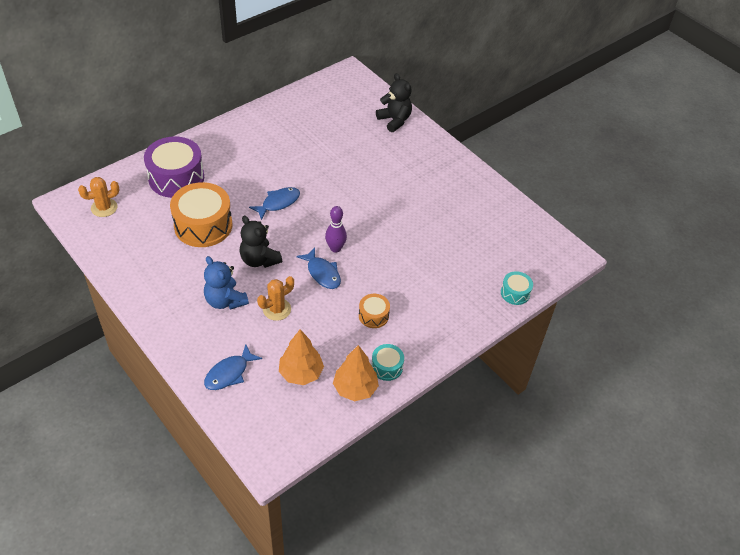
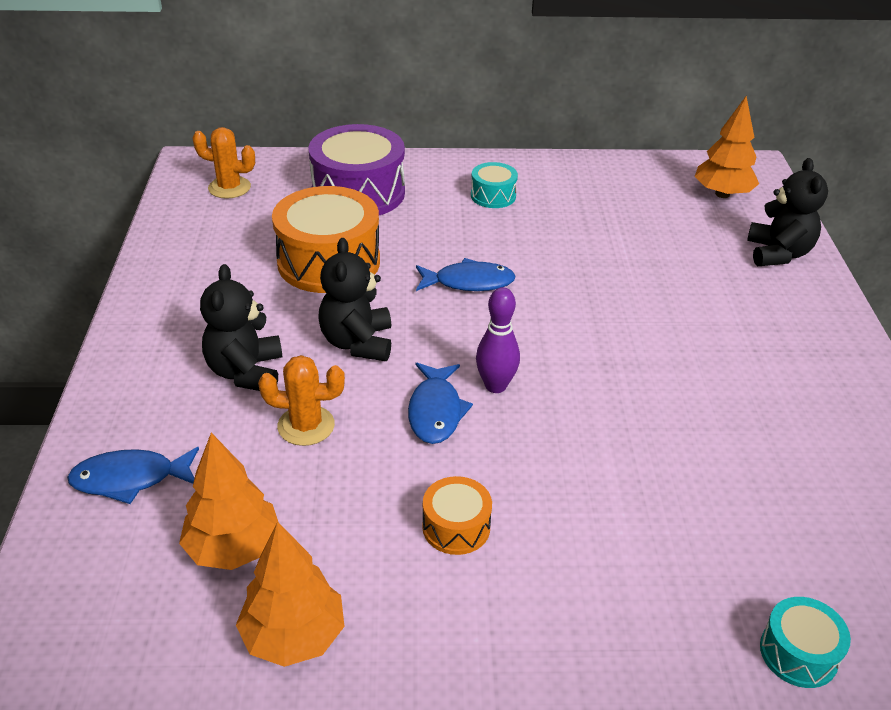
camera: 40 degrees right, 10 degrees down
(225, 300) = (246, 372): blue teddy bear -> black teddy bear
(347, 96) = (722, 194): none -> orange tree
(387, 367) = (390, 634): turquoise drum -> turquoise drum (493, 196)

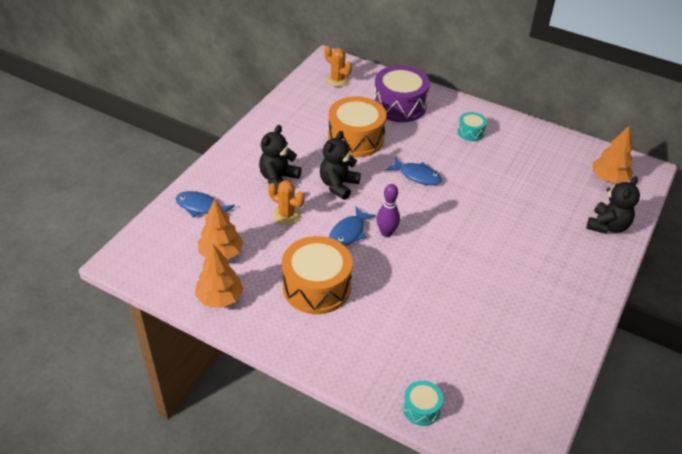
camera: 30 degrees right, 5 degrees up
(456, 527) = (316, 287): orange drum -> orange drum, size x2.04

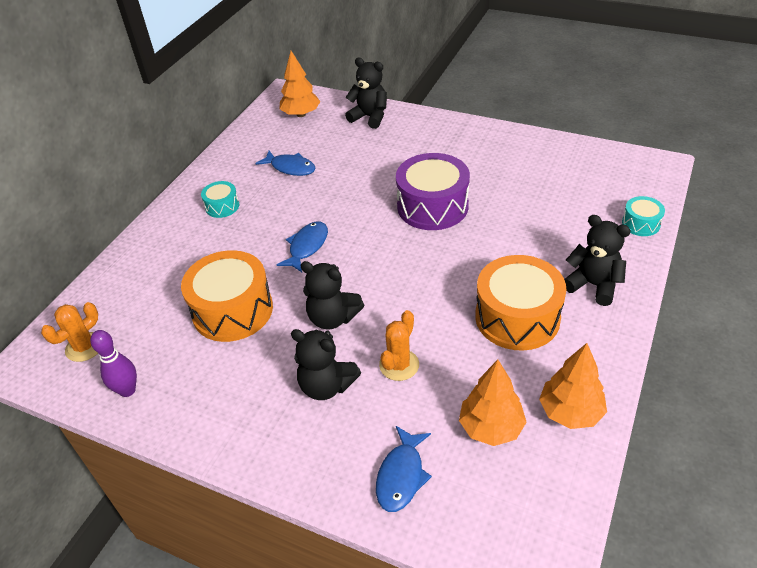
camera: 90 degrees left, 0 degrees up
(343, 346) = (593, 285): none -> black teddy bear
(348, 233) = (419, 298): blue fish -> blue fish (290, 168)
(386, 233) = (412, 265): purple bowling pin -> purple bowling pin (127, 390)
(399, 105) = (160, 272): purple drum -> purple drum (432, 206)

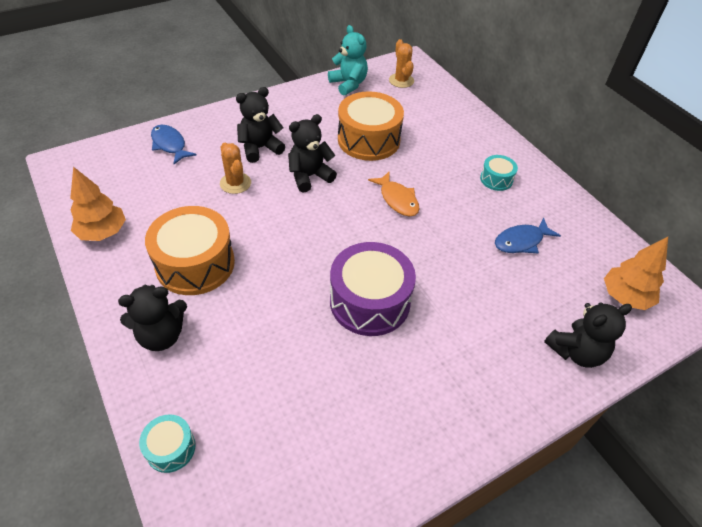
camera: 120 degrees right, 5 degrees up
(127, 390) = (348, 84): purple bowling pin -> turquoise teddy bear
(307, 246) = (397, 199): blue fish -> orange fish
(491, 427) = (145, 193): orange tree -> none

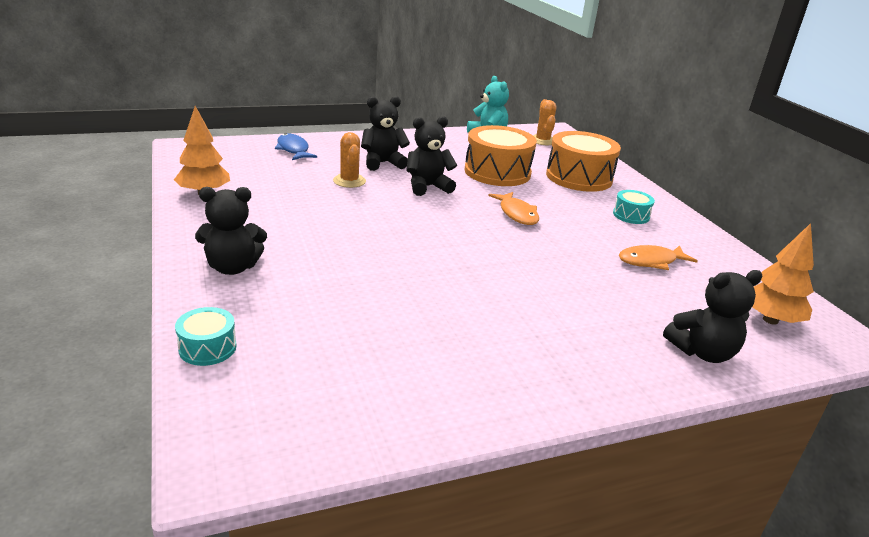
camera: 10 degrees right, 20 degrees down
(195, 264) = (287, 226): orange drum -> orange drum (579, 177)
(370, 301) = (465, 278): purple drum -> none
(521, 241) = (650, 261): blue fish -> orange fish

